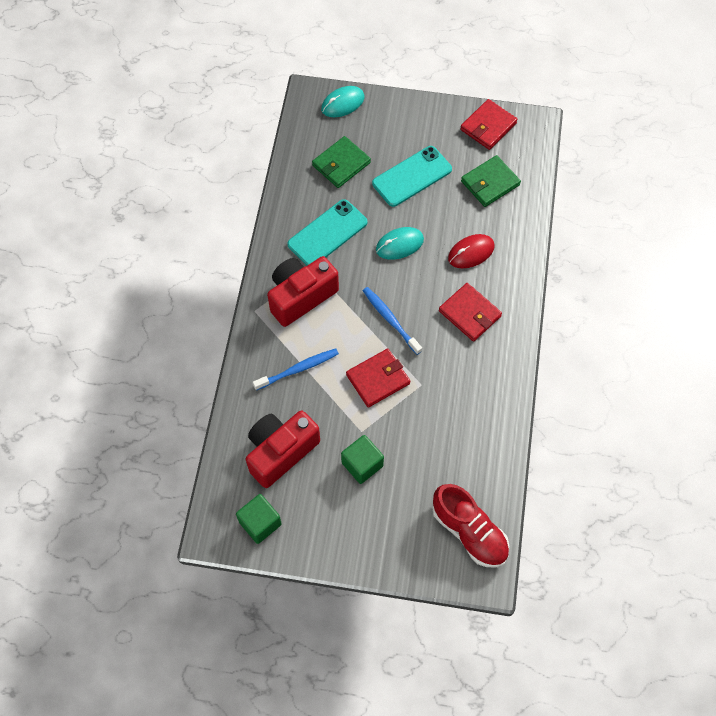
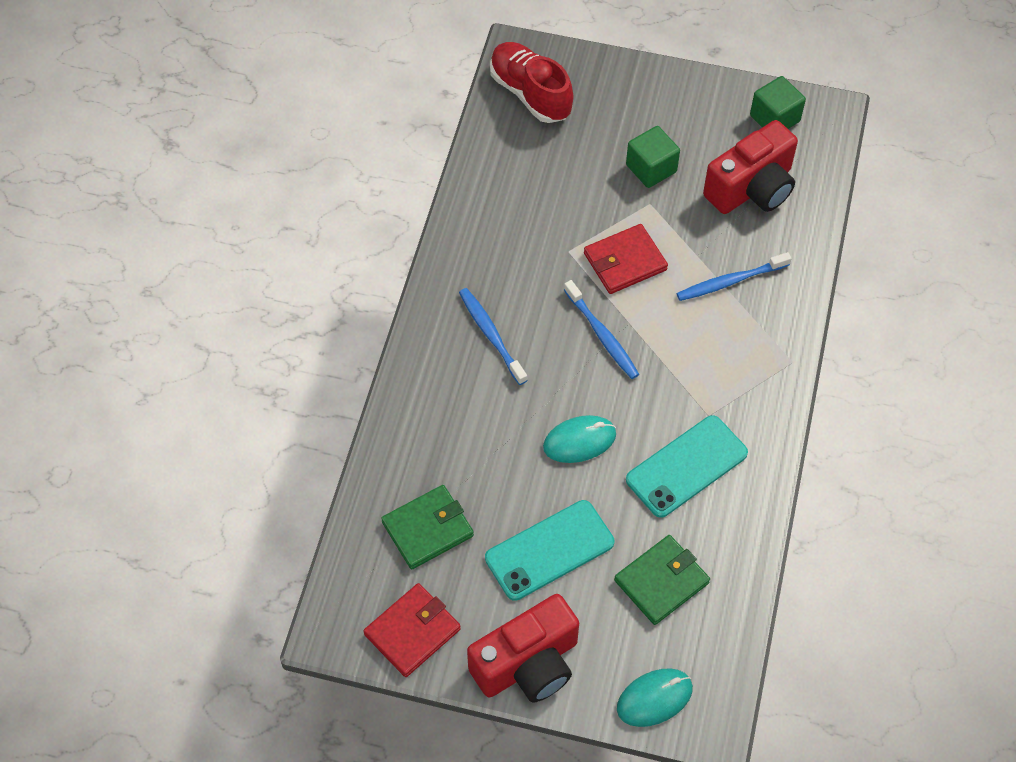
camera: 175 degrees left, 5 degrees down
(301, 297) = (726, 376): red camera -> red camera (528, 664)
(469, 313) = (491, 335): red wallet -> blue toothbrush
(471, 252) = (475, 420): red mouse -> none

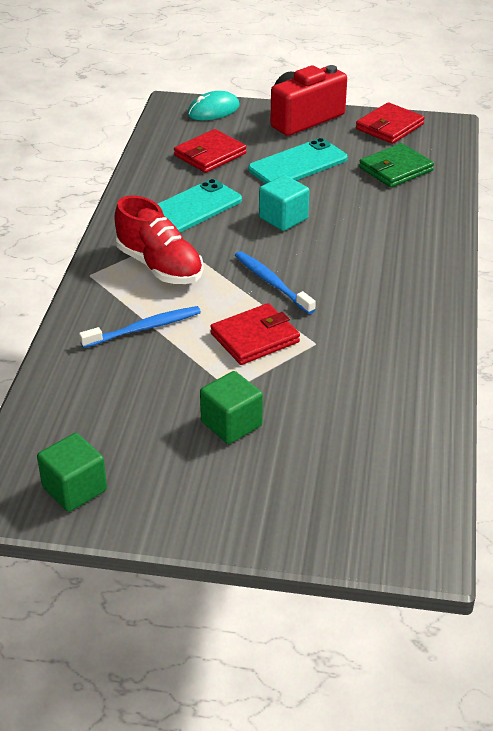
camera: 175 degrees right, 20 degrees down
(491, 335) = (378, 277): blue toothbrush -> none
(530, 93) = (394, 499): red shoe -> red shoe (160, 266)
(579, 440) = (283, 218): turquoise mouse -> turquoise cube
(661, 581) = (210, 155): green wallet -> red wallet
(752, 188) = (112, 411): red camera -> none

